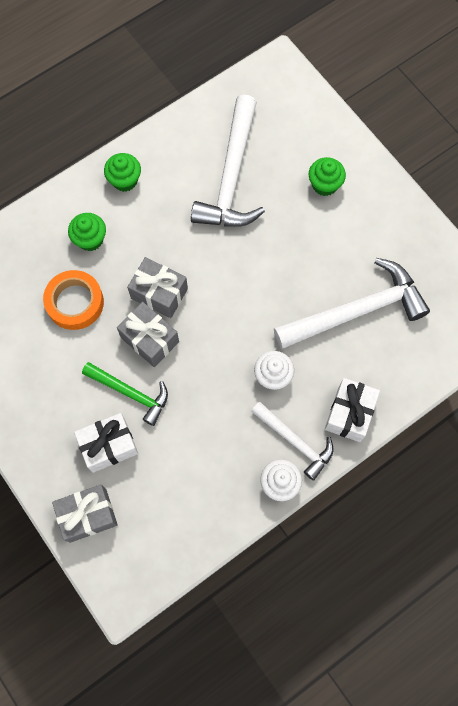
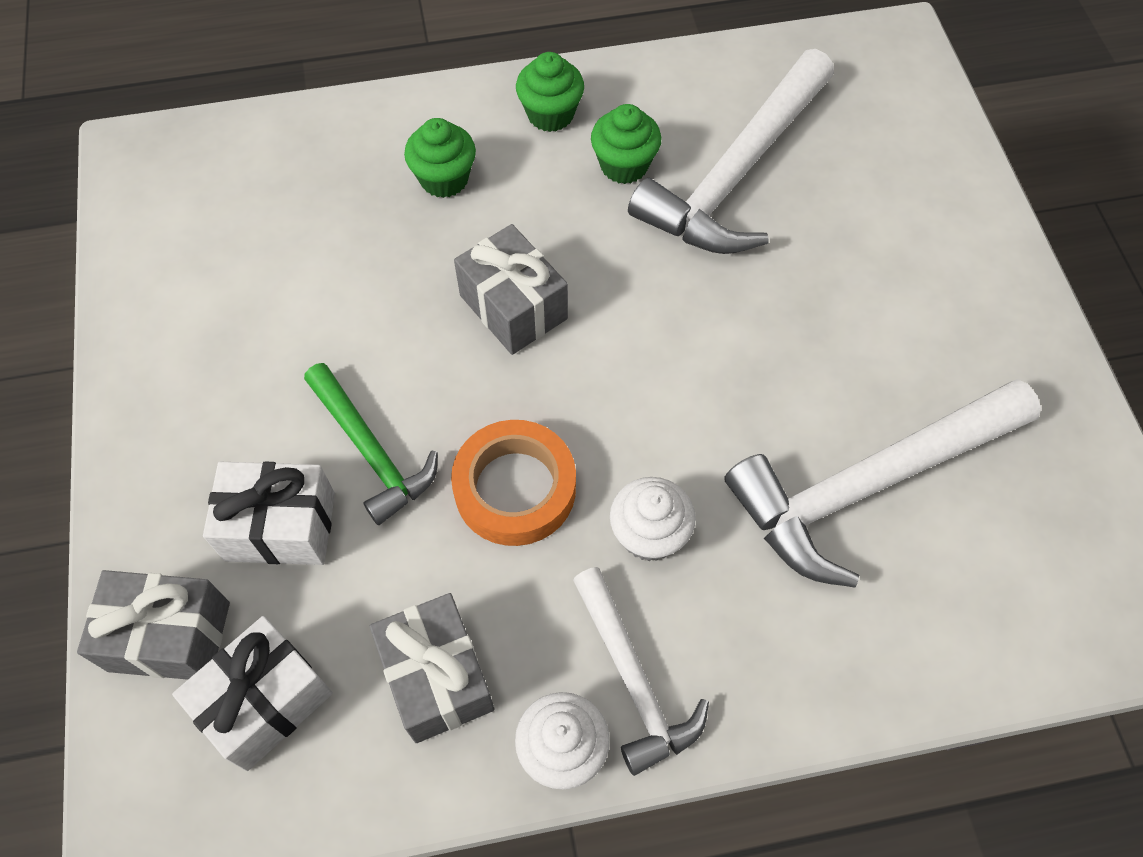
camera: 25 degrees right, 10 degrees down
(75, 302) = (362, 264): orange tape -> orange tape (515, 488)
(149, 339) = (455, 375): grey gift -> grey gift (437, 677)
(324, 185) = (900, 246): green cupcake -> green cupcake (624, 165)
(349, 414) = (769, 674): white gift -> white gift (265, 701)
(356, 311) = (869, 484): white hammer -> white hammer turned 150 degrees clockwise

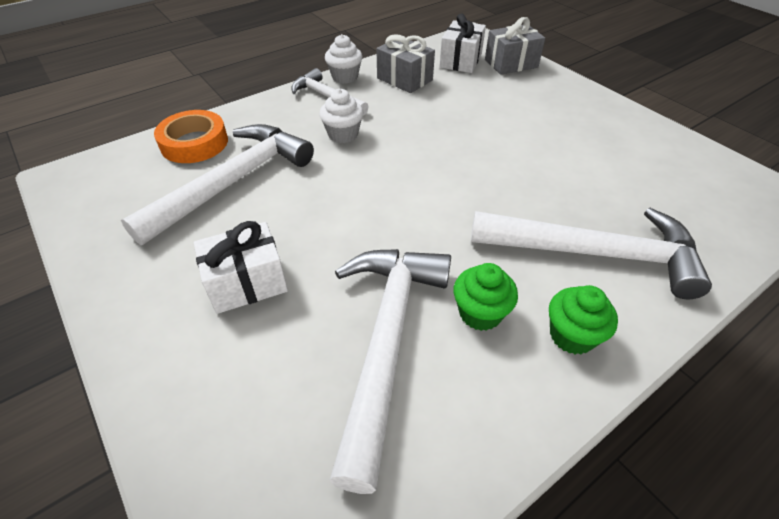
camera: 155 degrees right, 15 degrees down
(280, 526) = (505, 95): white gift -> white gift (247, 283)
(371, 451) = (493, 124): green hammer -> none
(444, 179) = (594, 253): green cupcake -> white hammer
(513, 307) = (480, 197): grey gift -> none
(515, 488) = (417, 131): orange tape -> orange tape (194, 143)

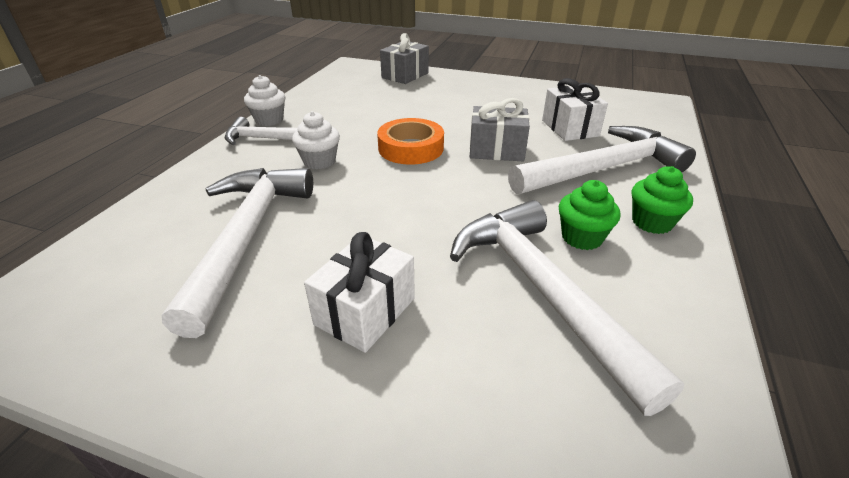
camera: 35 degrees left, 10 degrees down
(194, 143) = (157, 221): orange tape -> orange tape (411, 148)
(404, 79) = (329, 107): grey gift -> grey gift (496, 150)
(460, 61) = (363, 83): white gift -> white gift (570, 128)

